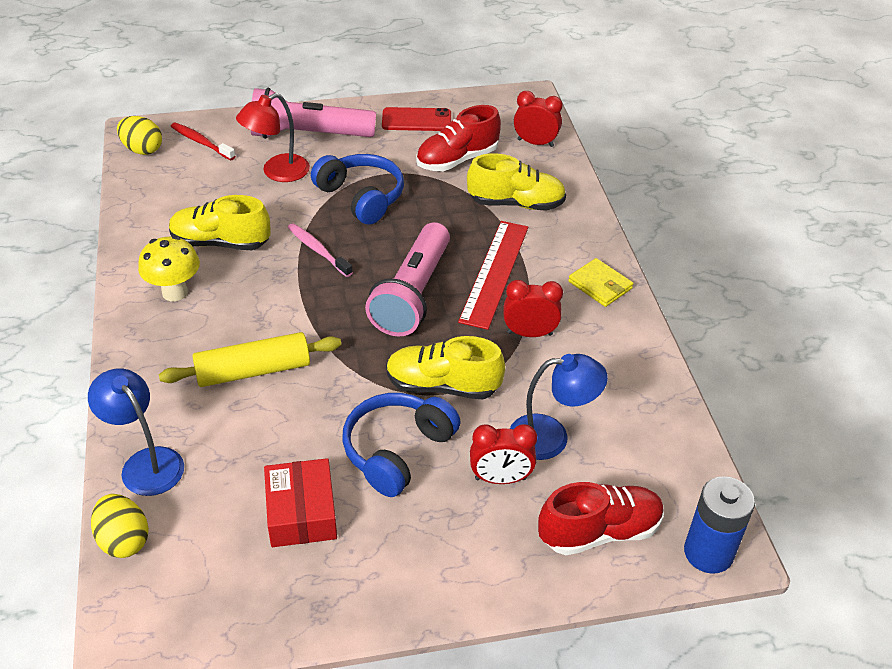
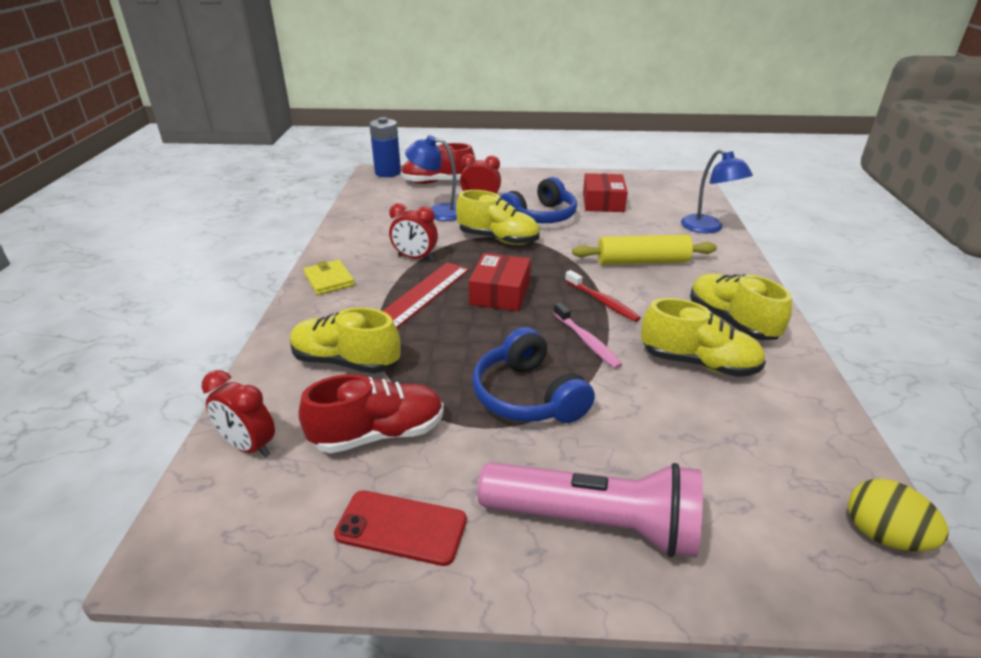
camera: 165 degrees left, 10 degrees down
(124, 540) = (707, 204): yellow egg -> none
(175, 292) = (731, 321): yellow mushroom -> yellow shoe
(201, 142) = (782, 536): red toothbrush -> red toothbrush (602, 301)
(277, 172) = (642, 452): red lamp -> none
(412, 294) = (500, 293): pink flashlight -> red box

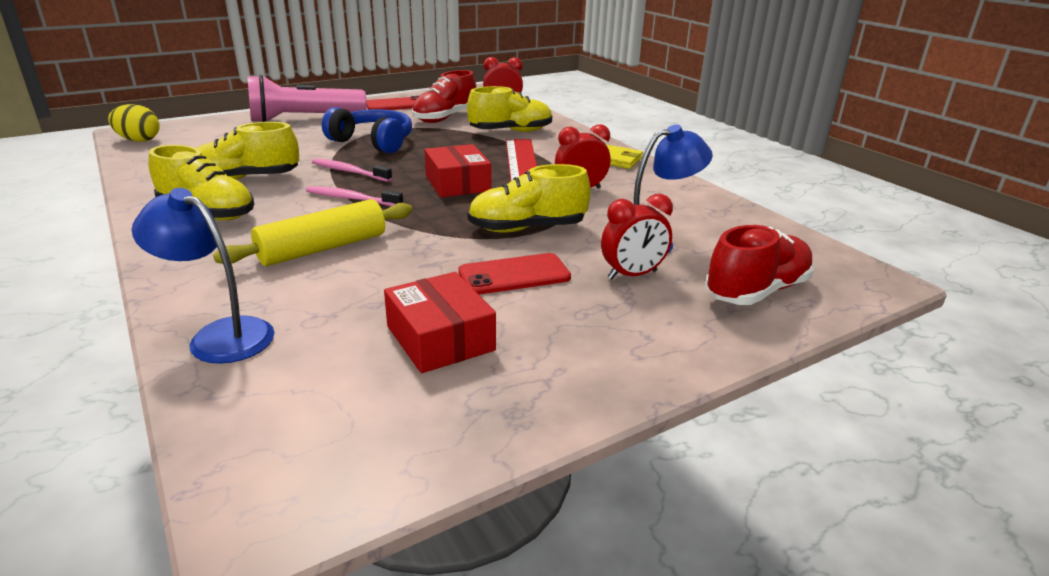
camera: 145 degrees right, 5 degrees down
(388, 172) = (862, 285): blue battery -> none
(540, 217) = (514, 275): blue headphones -> red phone
(602, 301) = (352, 199): red toothbrush -> pink toothbrush

